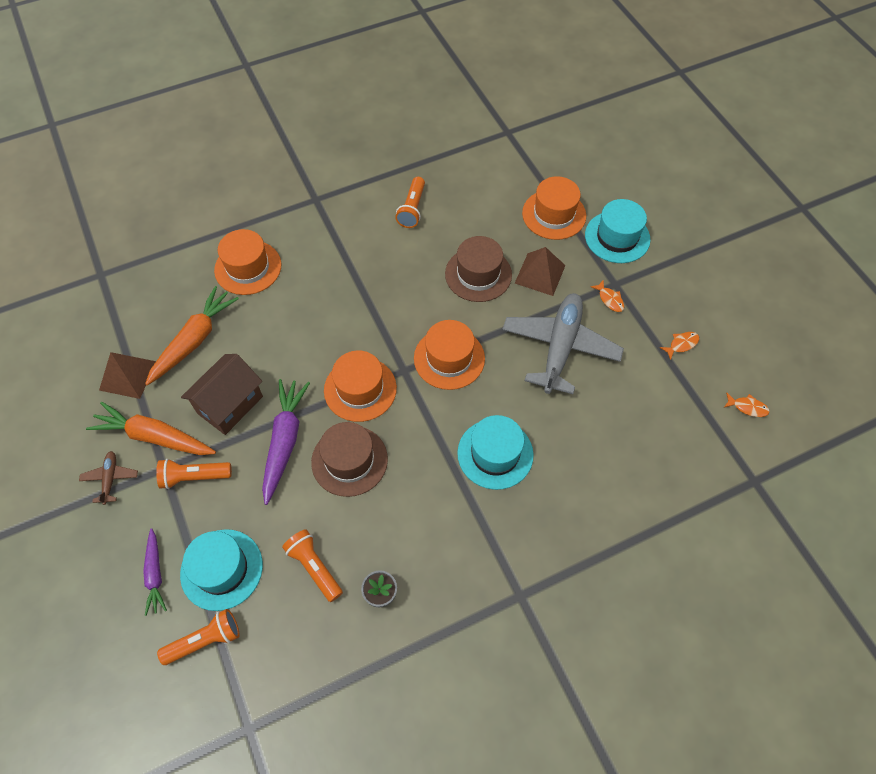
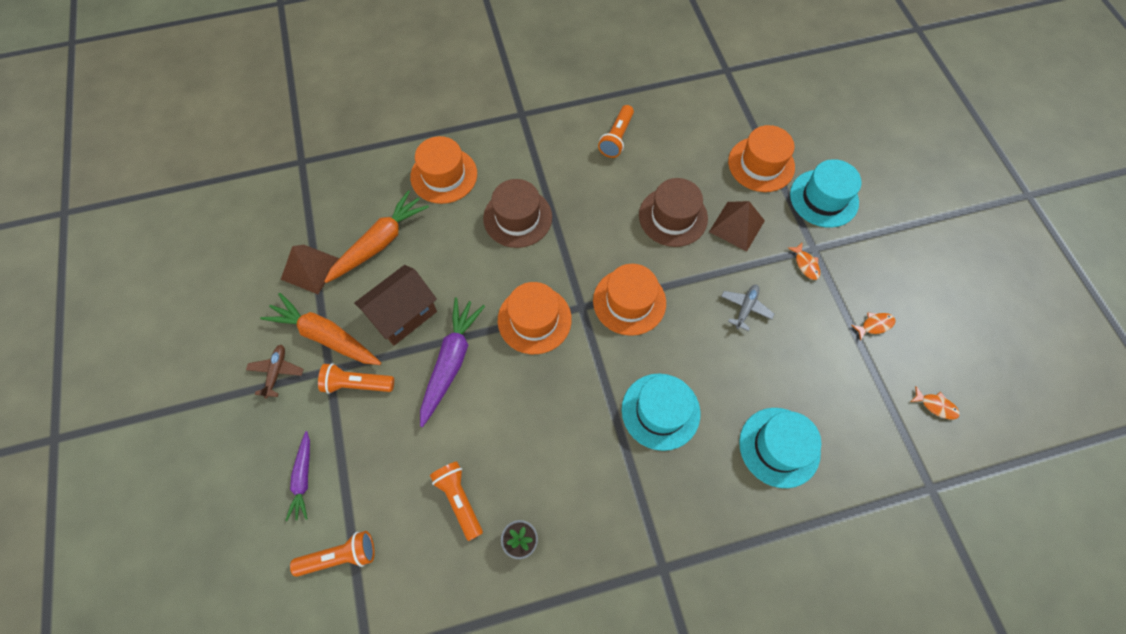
camera: 10 degrees right, 5 degrees up
(221, 569) = (368, 485): turquoise hat -> turquoise hat (779, 447)
(349, 460) = (512, 393): brown hat -> brown hat (517, 218)
(560, 347) = (745, 308): grey plane -> grey plane, size x0.44

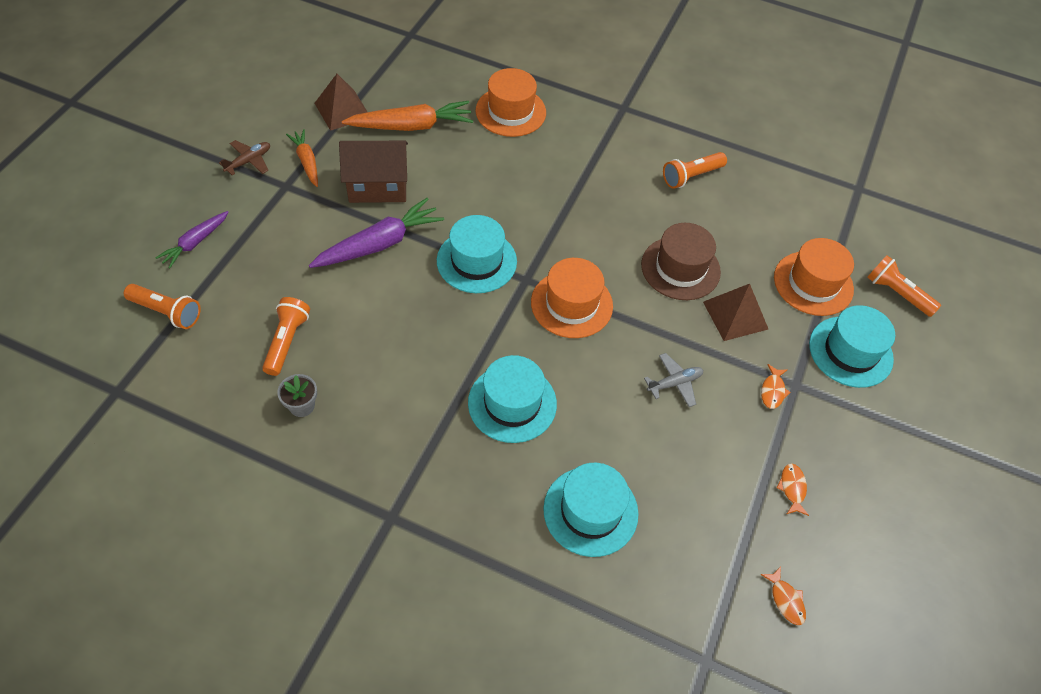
camera: 35 degrees right, 10 degrees down
(325, 336) = (307, 162): orange carrot -> orange carrot, size x0.60
(357, 384) = (295, 209): orange flashlight -> orange flashlight (896, 293)
(517, 218) = (540, 180): brown hat -> none
(534, 319) = (476, 261): orange hat -> turquoise hat
(874, 325) = (792, 488): orange fish -> orange fish turned 105 degrees counterclockwise

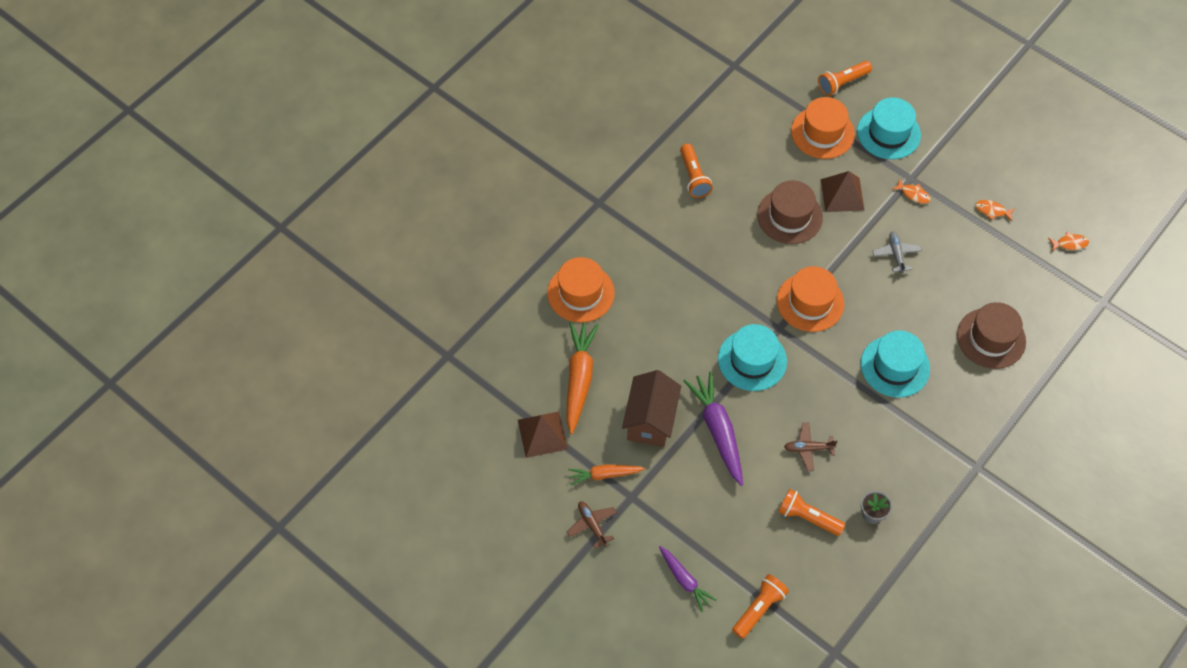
camera: 70 degrees left, 5 degrees up
(376, 329) = (808, 448): none -> brown plane
(590, 511) = (991, 338): turquoise hat -> brown hat

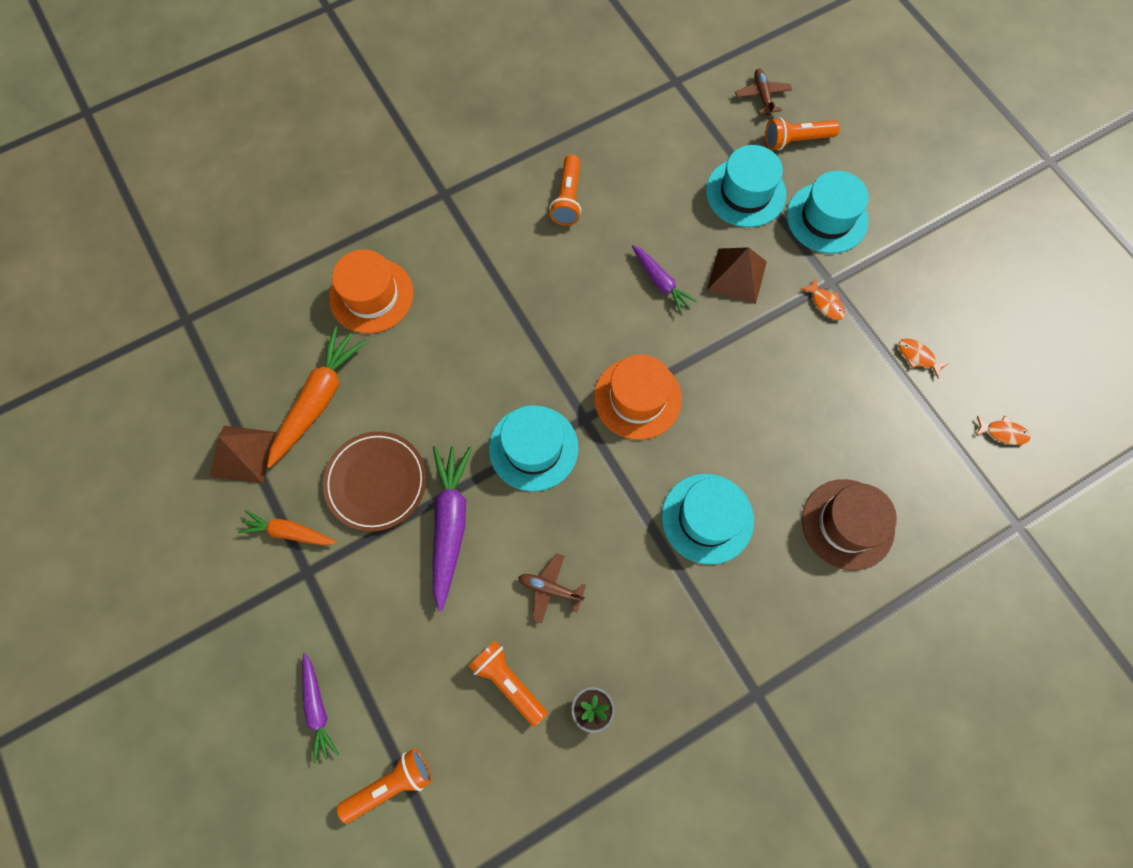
camera: 20 degrees right, 10 degrees up
(592, 525) = (243, 591): brown plane -> brown plane (762, 96)
(650, 420) = (376, 482): brown house -> brown plate
(789, 216) = (660, 282): brown hat -> purple carrot
(822, 133) = (745, 192): orange hat -> turquoise hat
(896, 254) = (771, 373): grey plane -> none

